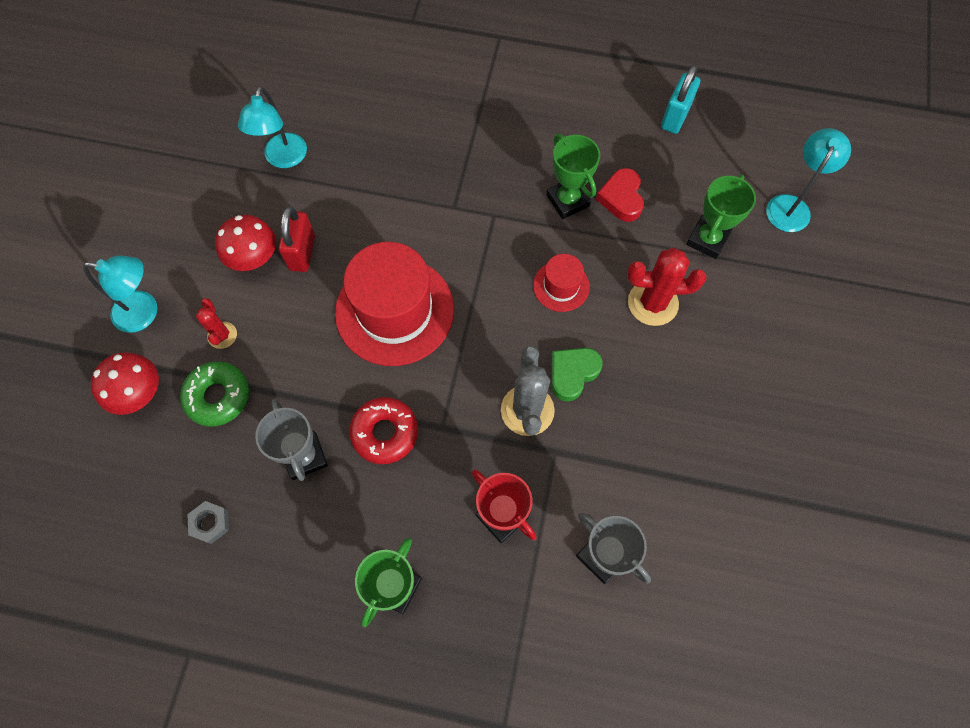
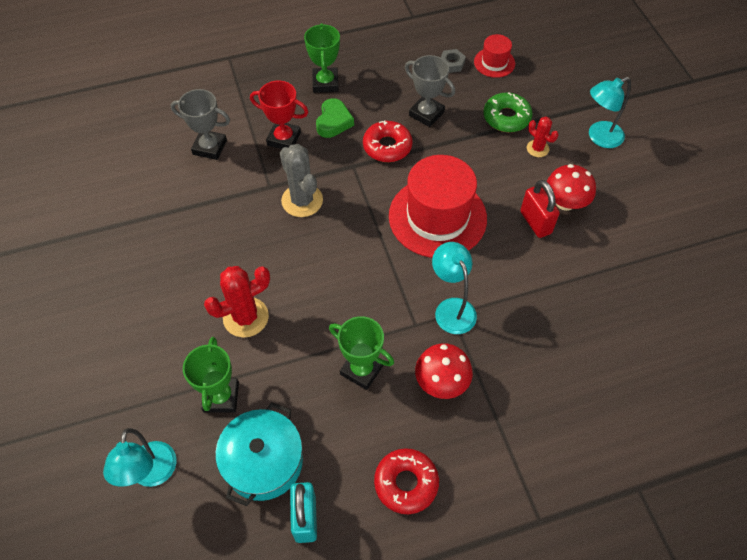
camera: 150 degrees right, 10 degrees down
(139, 393) = (554, 98): red mushroom -> red mushroom (441, 382)
(283, 159) = (617, 283): turquoise lamp -> turquoise lamp (451, 308)
(561, 286) = (326, 294): red hat -> red hat (494, 62)
(572, 374) = (283, 237): green heart -> green heart (333, 122)
(583, 103) = (406, 483): none -> red donut
(621, 198) = (315, 397): red heart -> none
(691, 170) = (263, 462): none -> turquoise pot

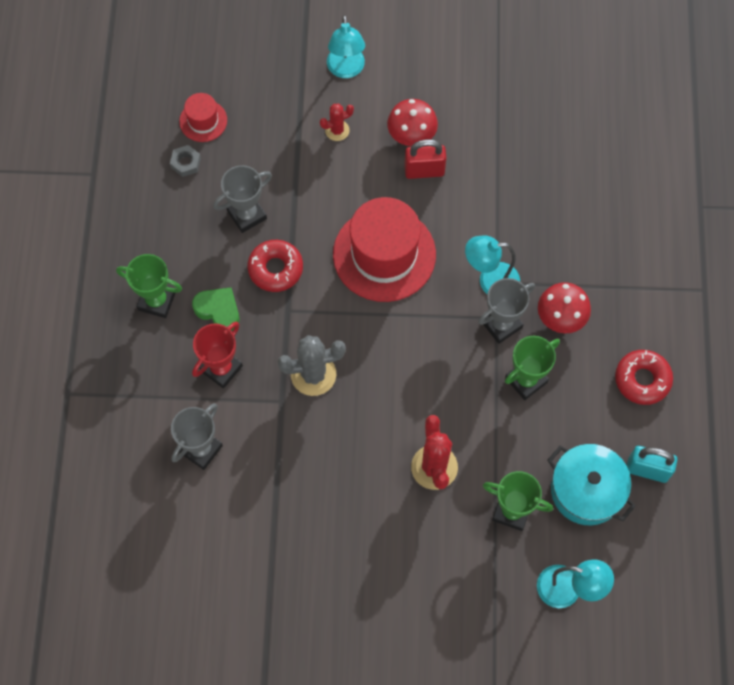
camera: 70 degrees left, 10 degrees up
(411, 331) = (501, 324): none -> grey trophy
(506, 117) = (285, 141): green donut -> none

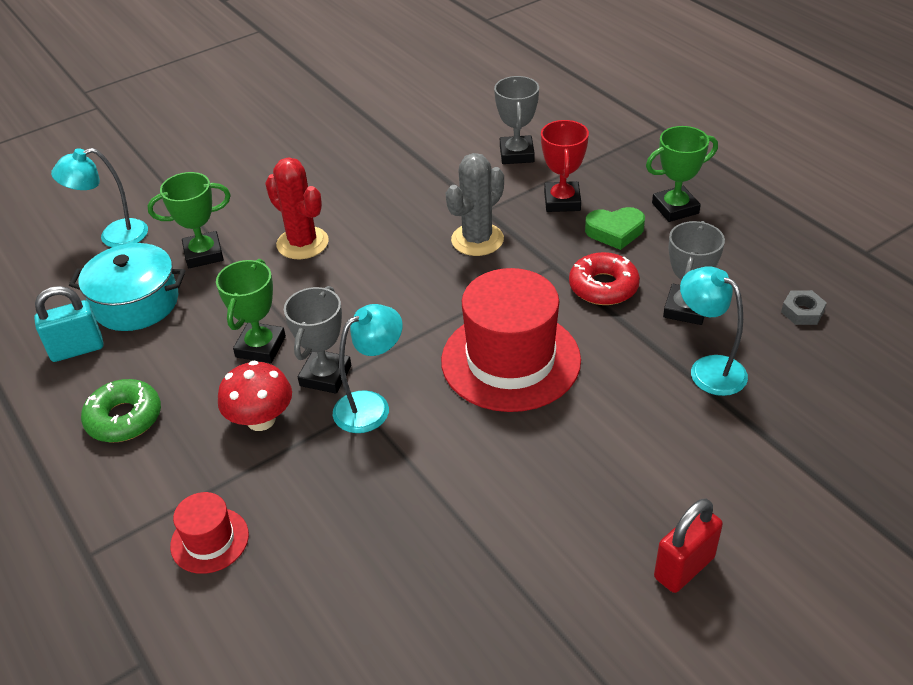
camera: 145 degrees right, 25 degrees down
(203, 121) = (842, 356): red hat -> red hat (209, 540)
(337, 130) = (698, 441): red cactus -> none
(346, 70) = (773, 516): turquoise lamp -> turquoise lamp (708, 369)
(411, 135) = (609, 494): red mushroom -> none
(424, 171) = (552, 465): red padlock -> red padlock (684, 567)
(642, 379) = (124, 418): red donut -> green donut

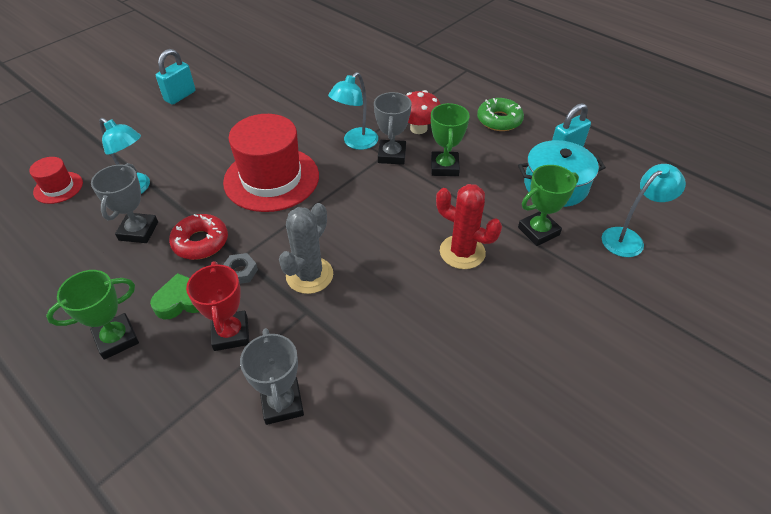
camera: 165 degrees right, 5 degrees up
(209, 540) = (413, 80): red hat -> red hat (58, 187)
(684, 567) = (180, 96): red padlock -> turquoise padlock
(802, 312) = (47, 239): grey nut -> grey nut (240, 272)

